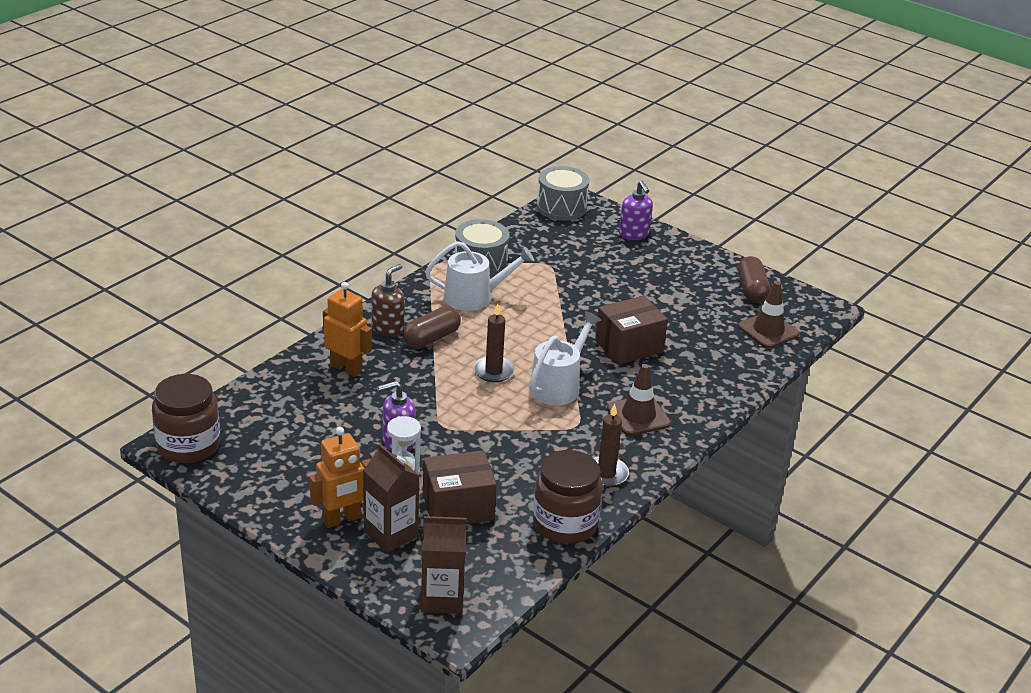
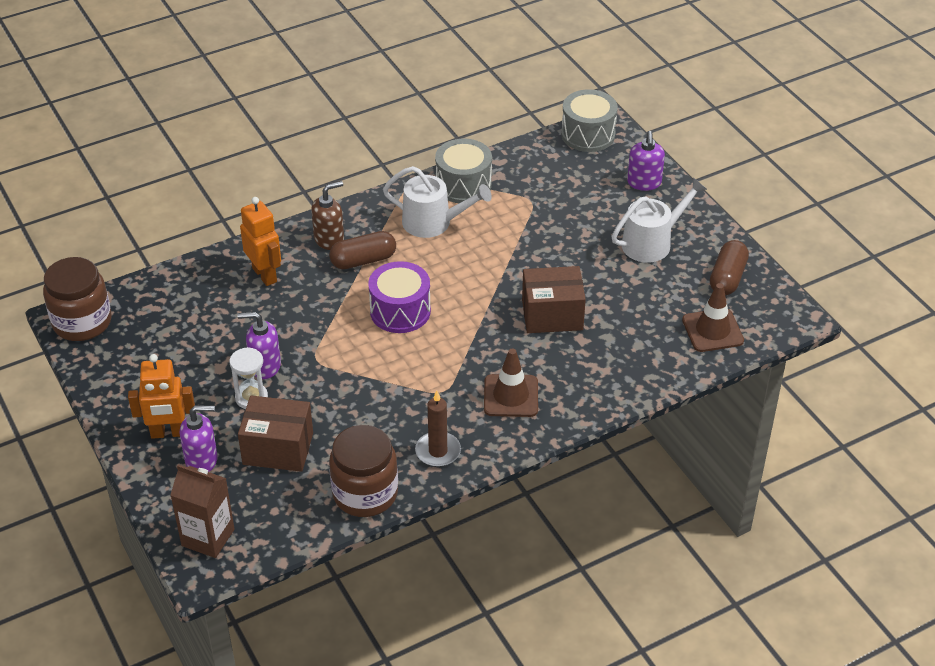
camera: 25 degrees right, 10 degrees up
(391, 534) = (202, 460): brown carton -> purple soap dispenser
(493, 371) = (400, 311): brown candle -> purple drum
(558, 386) = (453, 342): white watering can -> white watering can (651, 243)

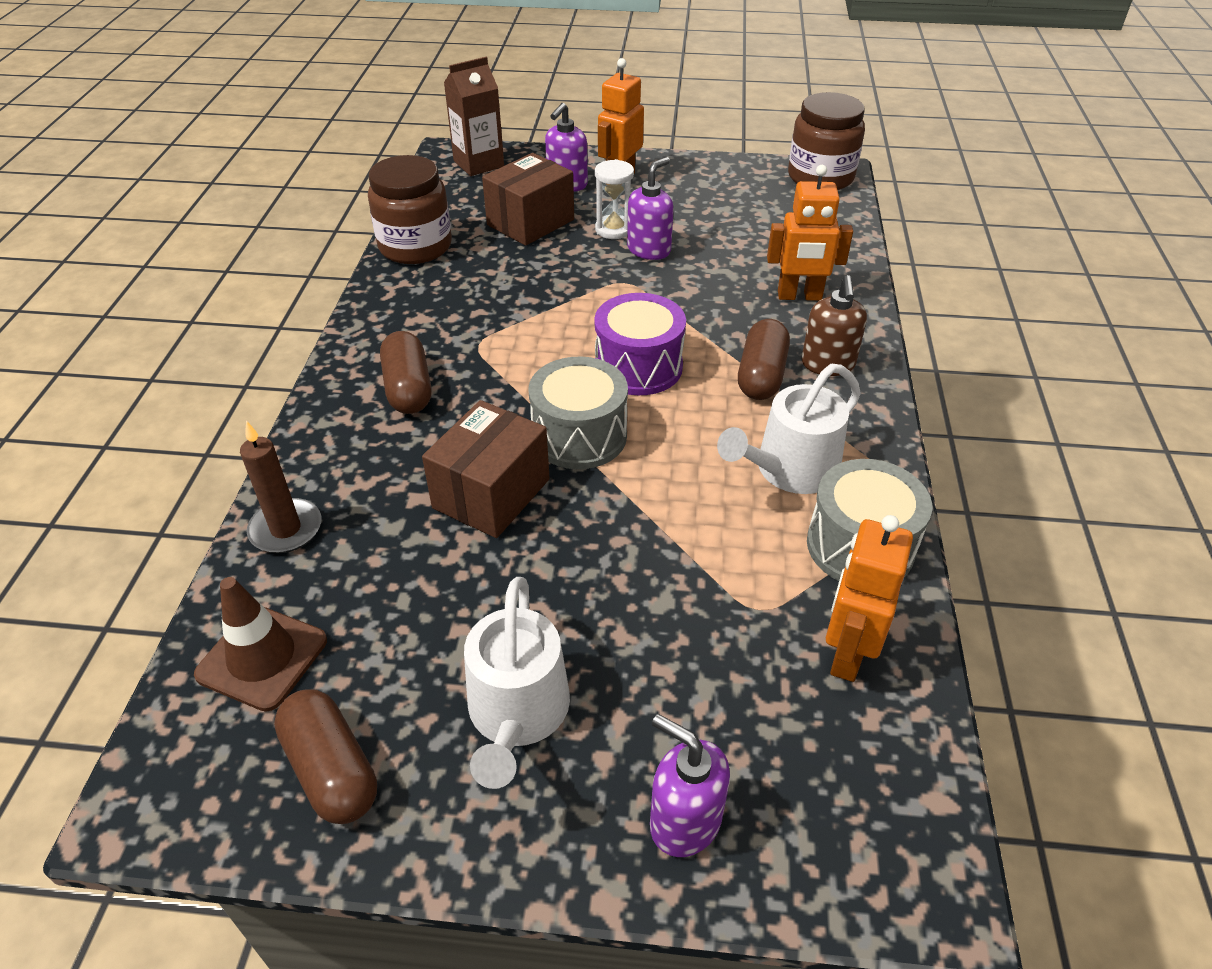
camera: 125 degrees right, 0 degrees up
(438, 451) = (404, 306): brown candle -> brown candle (286, 529)
(511, 396) = (408, 388): brown traffic cone -> brown capsule
(529, 170) = (846, 654): none -> orange robot
(588, 134) = (909, 824): grey drum -> grey drum (579, 436)

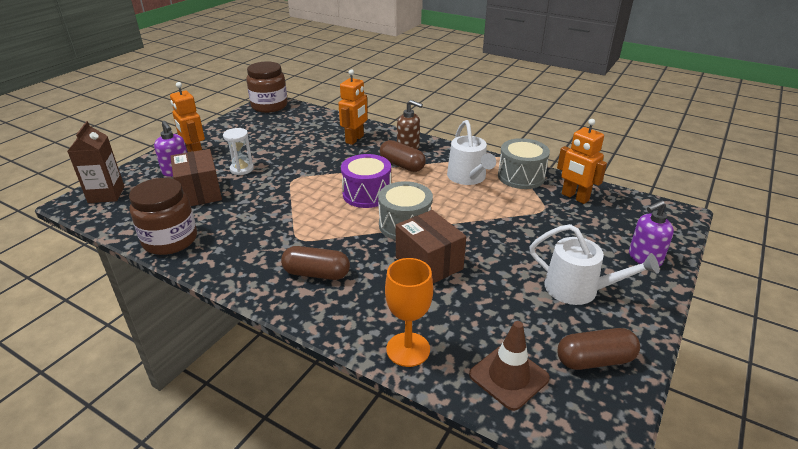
camera: 65 degrees left, 10 degrees down
(286, 529) = (408, 349): brown candle -> orange goblet
(649, 250) = (273, 164): purple soap dispenser -> none

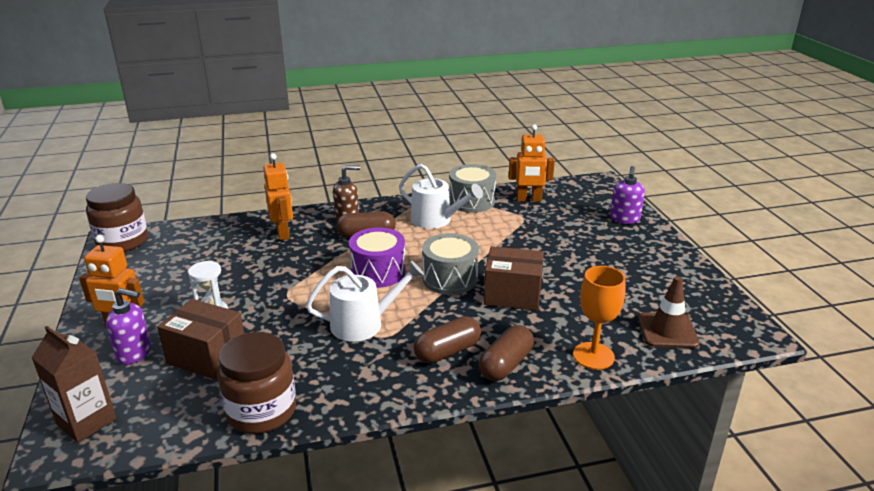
camera: 45 degrees left, 5 degrees down
(578, 289) = (621, 258): white watering can -> white watering can (363, 324)
(594, 360) = (689, 292): brown capsule -> brown capsule (506, 365)

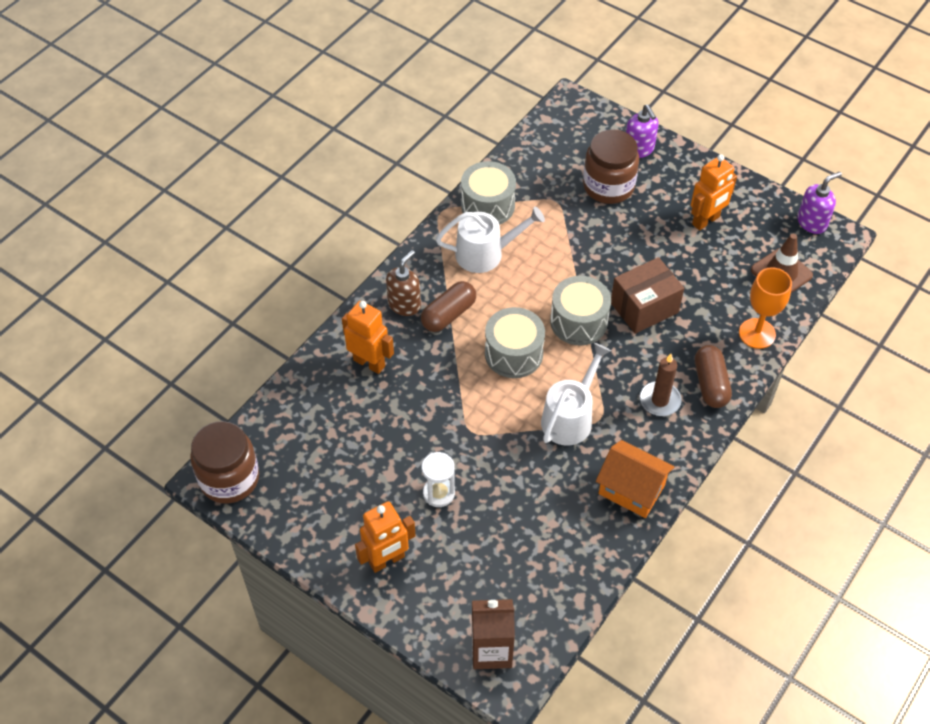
camera: 40 degrees left, 25 degrees up
(134, 353) = (435, 575): purple soap dispenser -> purple soap dispenser (812, 222)
(207, 356) = (495, 534): brown box -> none
(261, 411) = (599, 547): brown jar -> brown jar (608, 186)
(342, 391) = (631, 489): none -> orange house
(378, 272) = (513, 353): purple drum -> grey drum
(447, 351) = (660, 400): brown capsule -> brown candle
(529, 199) = (535, 170): orange robot -> orange robot (706, 221)

